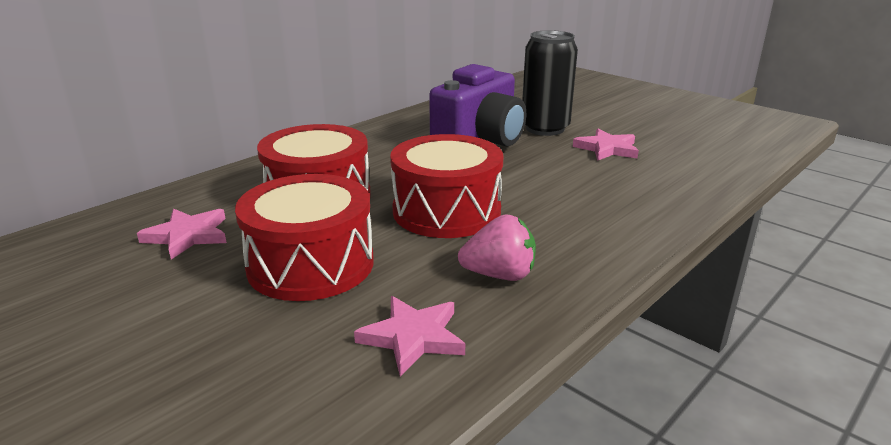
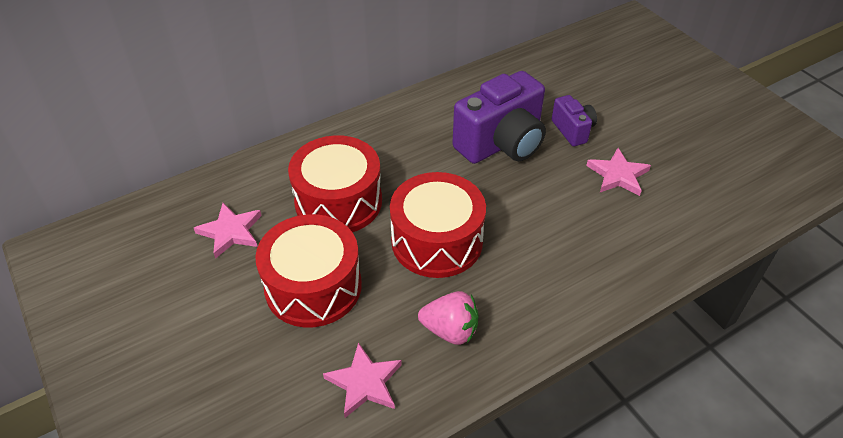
camera: 15 degrees right, 20 degrees up
(545, 128) = (573, 130): black can -> purple camera

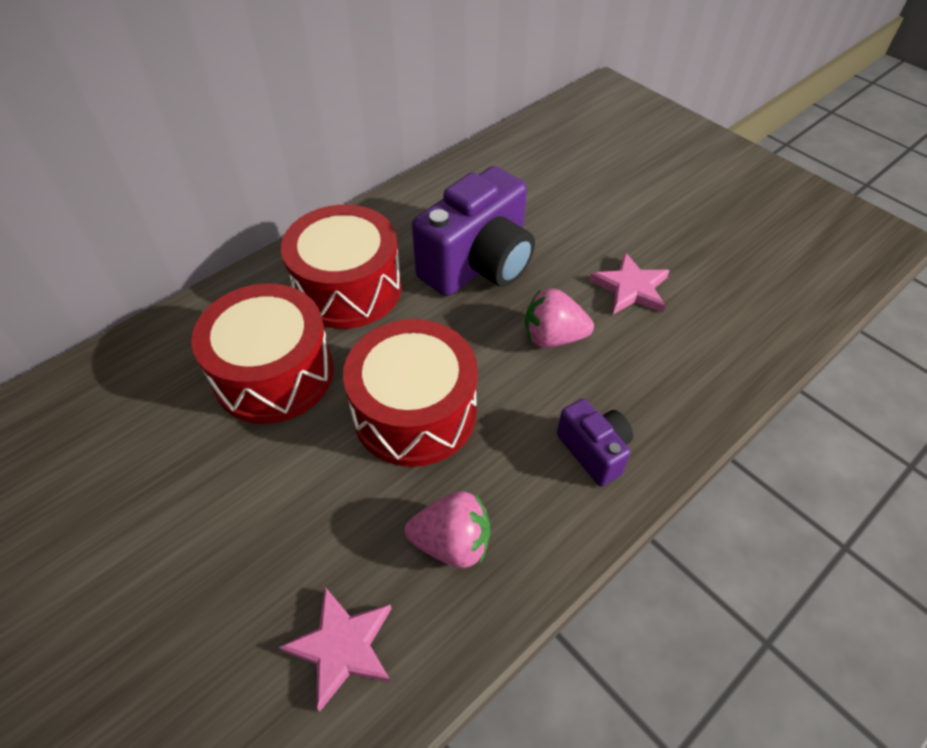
camera: 10 degrees left, 5 degrees up
(231, 232) = (125, 440): pink star -> none
(313, 286) = (251, 506): red drum -> red drum (348, 288)
(549, 203) = (553, 337): none -> pink strawberry
(573, 130) = (564, 236): purple camera -> purple camera (594, 451)

